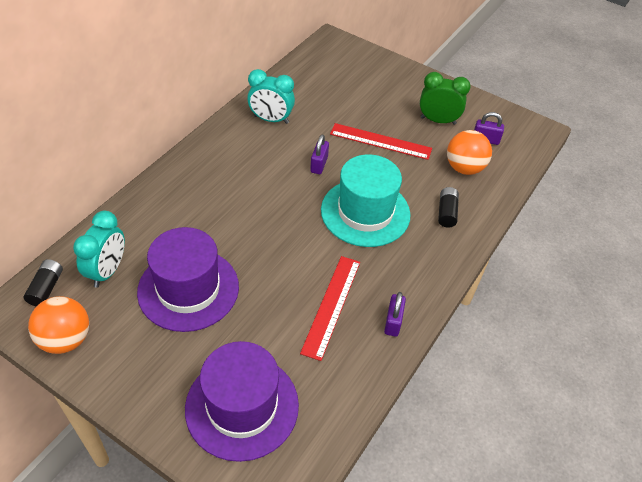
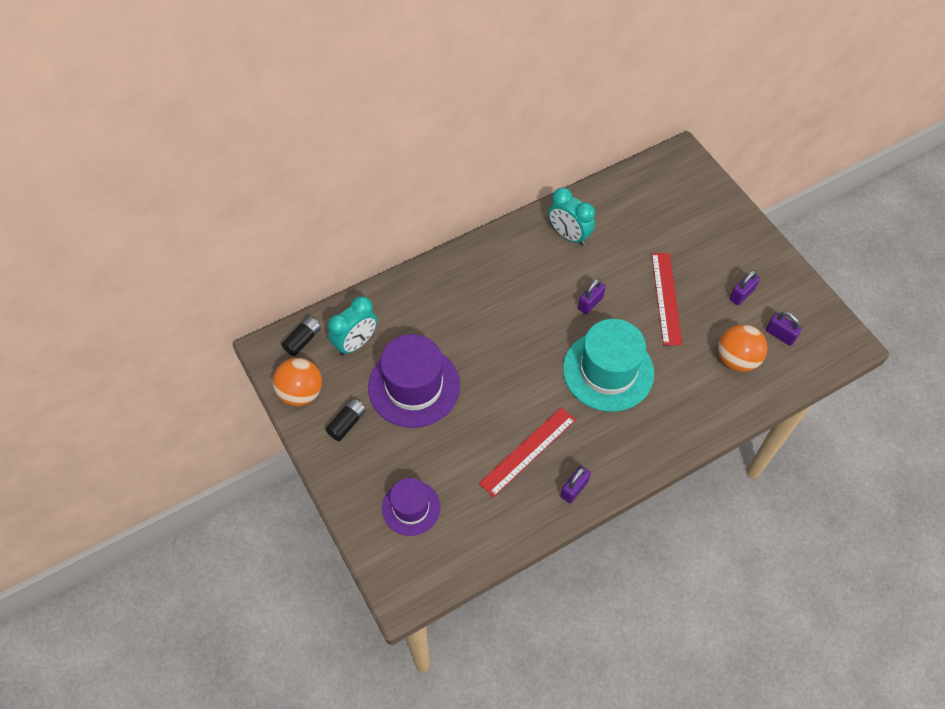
camera: 30 degrees right, 10 degrees up
(242, 406) = (411, 508): purple hat -> purple hat, size x0.59
(380, 141) = (666, 298): red ruler -> red ruler turned 45 degrees clockwise
(438, 120) = (741, 294): green clock -> purple padlock
(446, 212) = (688, 401): black battery -> black battery (347, 423)

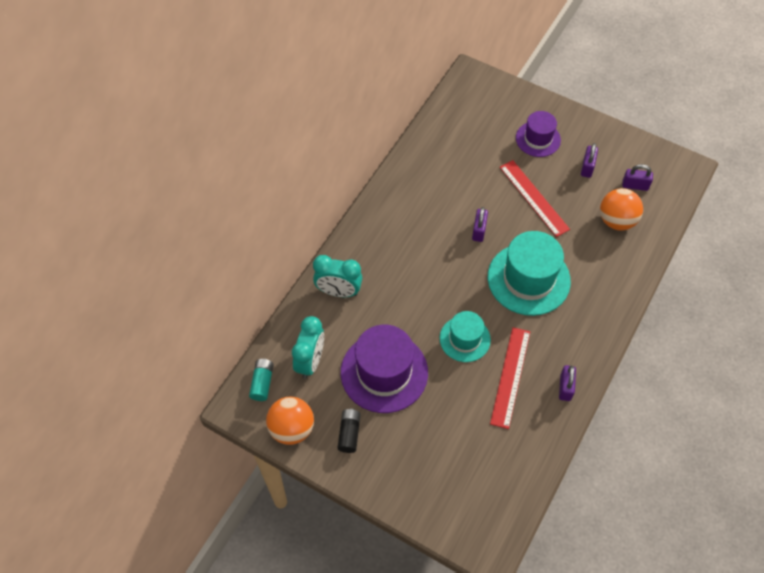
camera: 30 degrees left, 0 degrees up
(302, 340) = (262, 383): black battery -> turquoise battery
(411, 508) = (449, 474): purple hat -> purple hat (538, 139)
(508, 395) = (465, 339): none -> turquoise hat
(568, 235) = (425, 183): turquoise clock -> turquoise clock (338, 292)

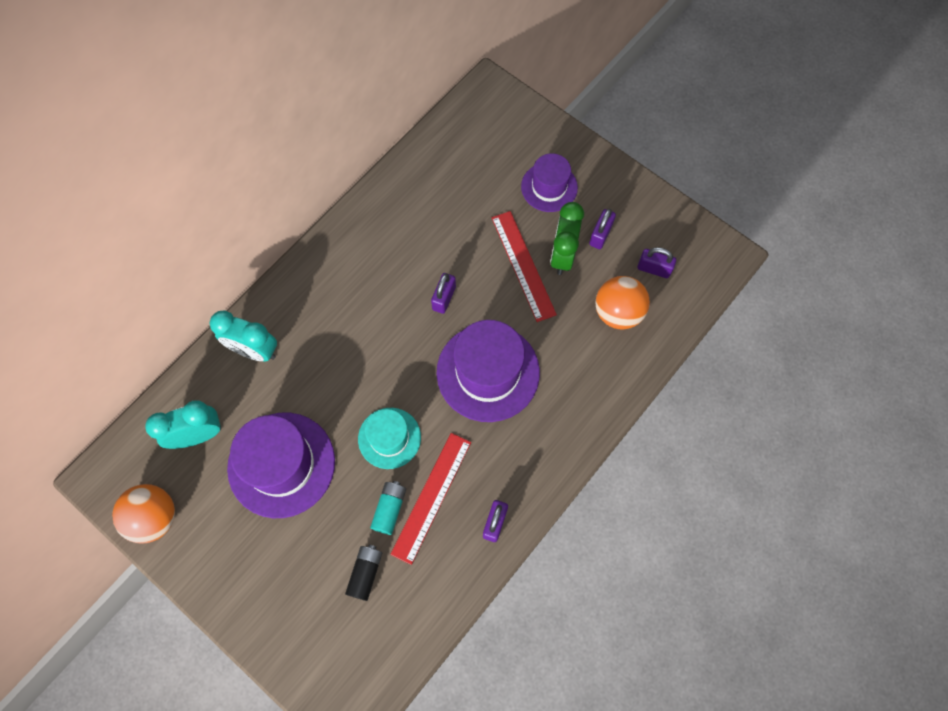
camera: 10 degrees right, 10 degrees up
(262, 383) = (135, 452): turquoise battery -> turquoise battery (389, 509)
(310, 361) = (198, 435): turquoise clock -> turquoise clock turned 135 degrees counterclockwise
(349, 433) = (220, 536): black battery -> black battery (365, 573)
(528, 279) = (488, 372): turquoise hat -> purple hat
(562, 186) = (562, 255): none -> green clock

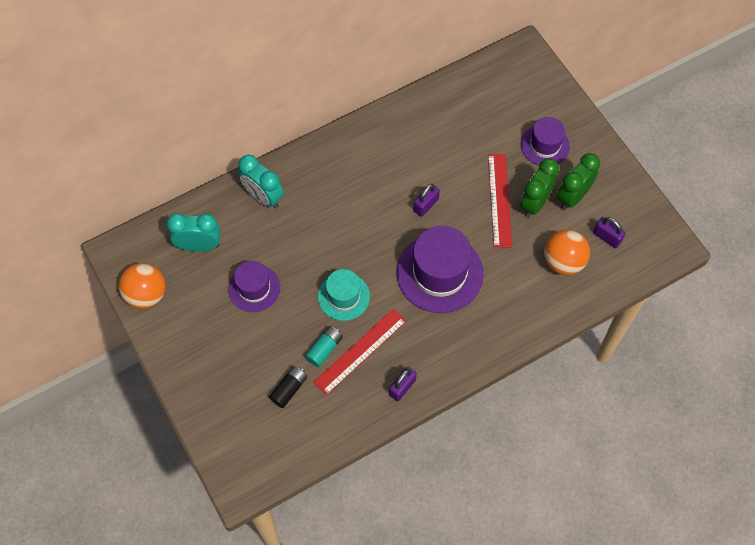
camera: 20 degrees right, 5 degrees down
(281, 464) = (254, 288): purple hat -> purple hat, size x0.59
(600, 235) = (573, 196): purple padlock -> green clock

